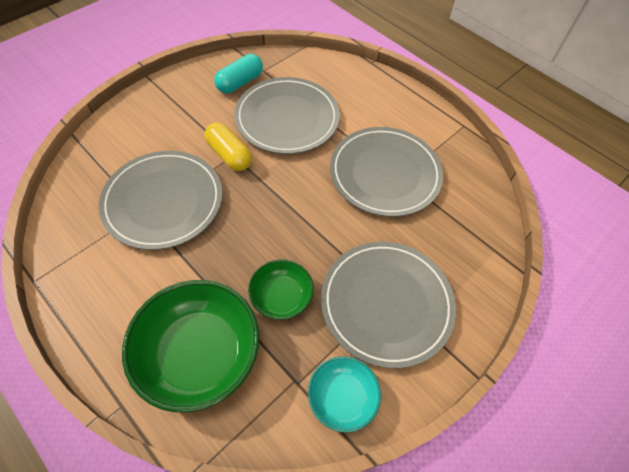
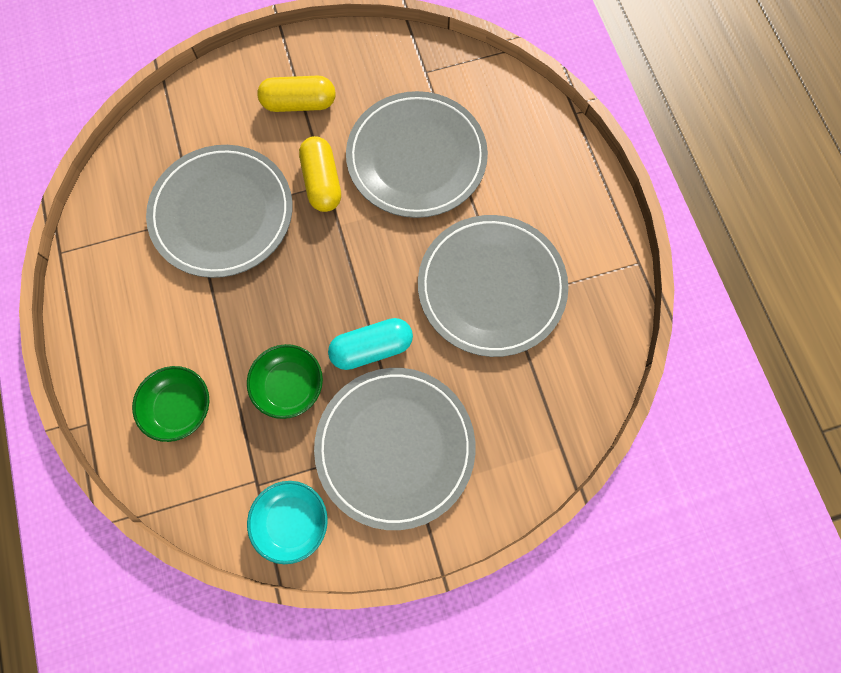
camera: 30 degrees right, 15 degrees up
(186, 115) = (299, 103): none -> yellow capsule
(199, 353) = (179, 407): green bowl -> green bowl, size x0.54
(240, 82) = (386, 79): turquoise capsule -> turquoise capsule (372, 348)

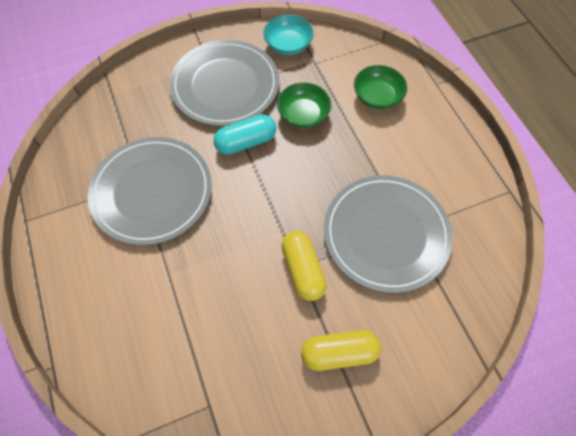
camera: 175 degrees right, 10 degrees down
(416, 157) = (216, 302): grey plate -> none

